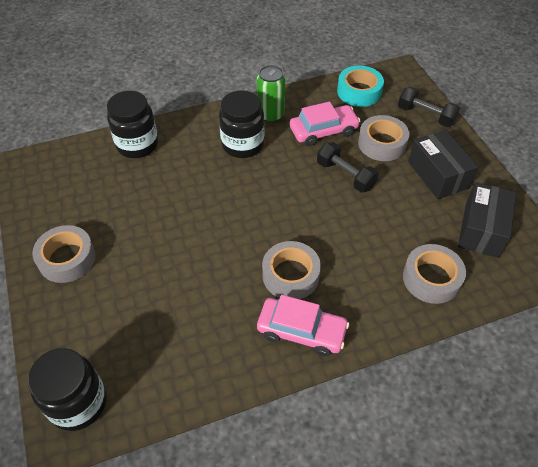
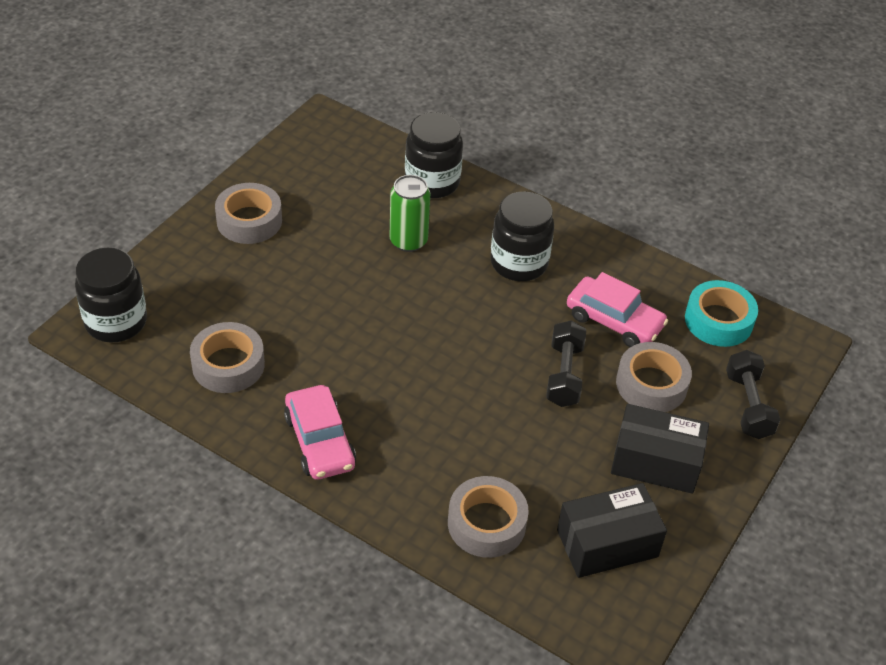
camera: 50 degrees right, 5 degrees down
(271, 115) = (589, 261): green can -> green can (408, 241)
(290, 275) = (380, 397): grey tape -> grey tape (228, 365)
(438, 174) = (655, 462): black box -> black box turned 75 degrees clockwise

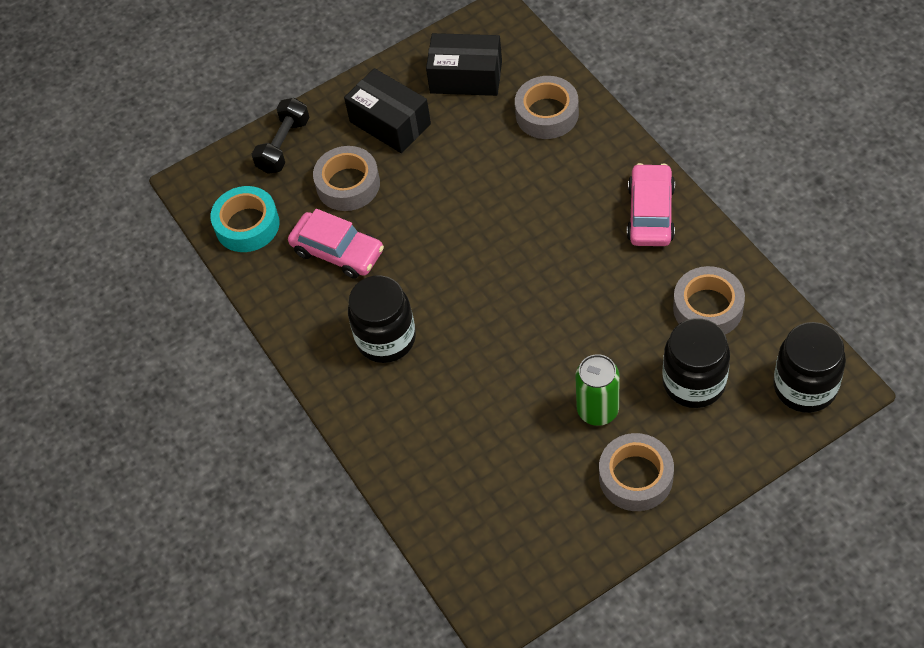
camera: 145 degrees left, 10 degrees up
(408, 241) = (480, 399): green can -> green can (597, 410)
(432, 182) = (417, 471): black jar -> black jar (694, 382)
(564, 375) = (415, 213): black dumbbell -> none
(614, 321) = (338, 251): pink car -> pink car turned 150 degrees clockwise

